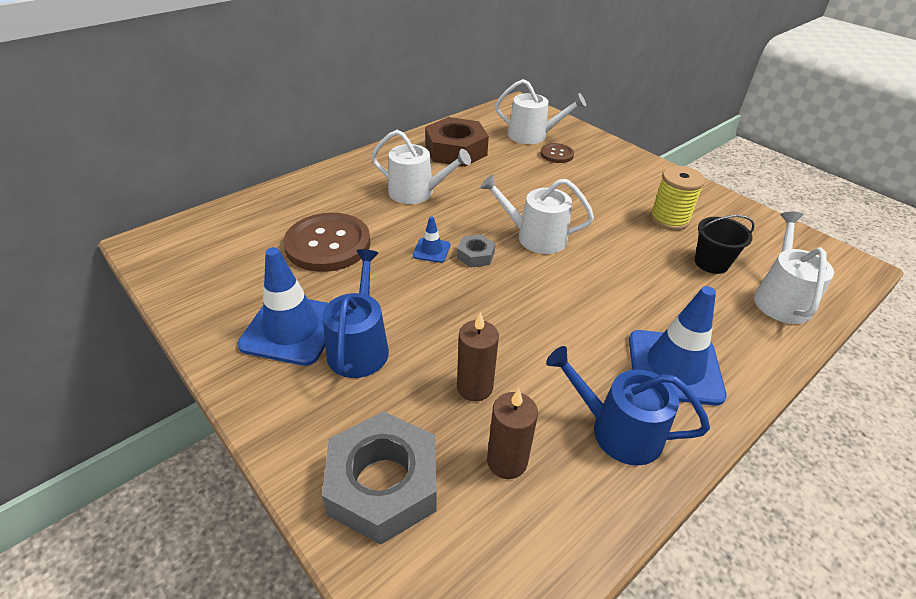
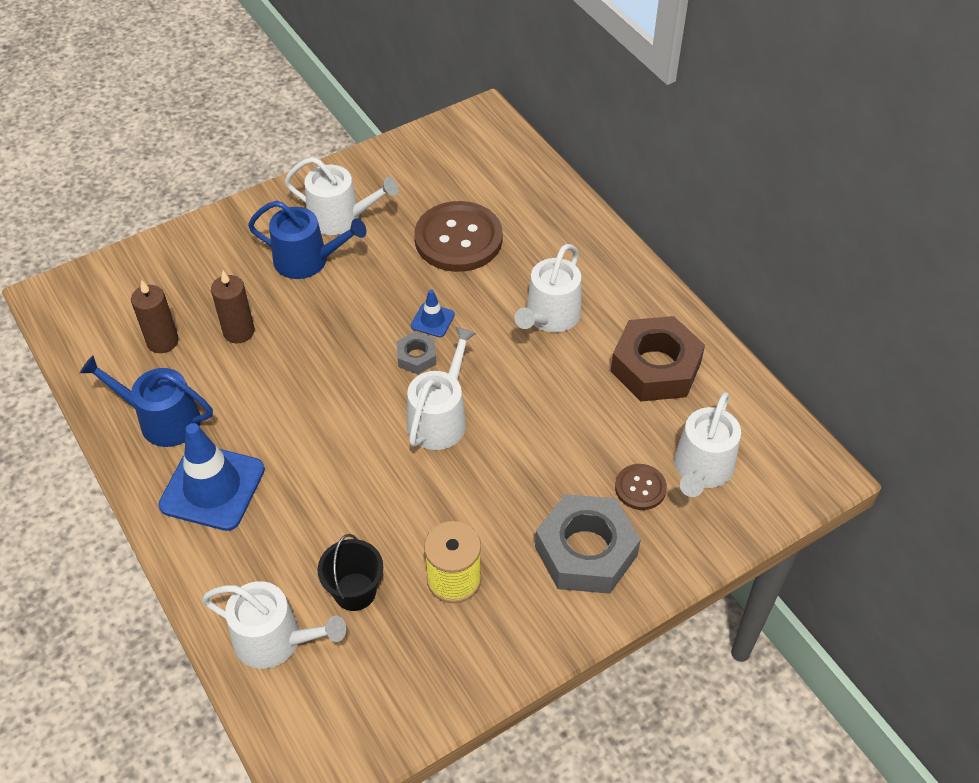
camera: 100 degrees right, 10 degrees up
(292, 329) = (340, 218): blue traffic cone -> white watering can
(383, 484) = (171, 270): grey nut -> grey nut (586, 551)
(618, 430) = (162, 420): blue watering can -> blue watering can turned 105 degrees counterclockwise

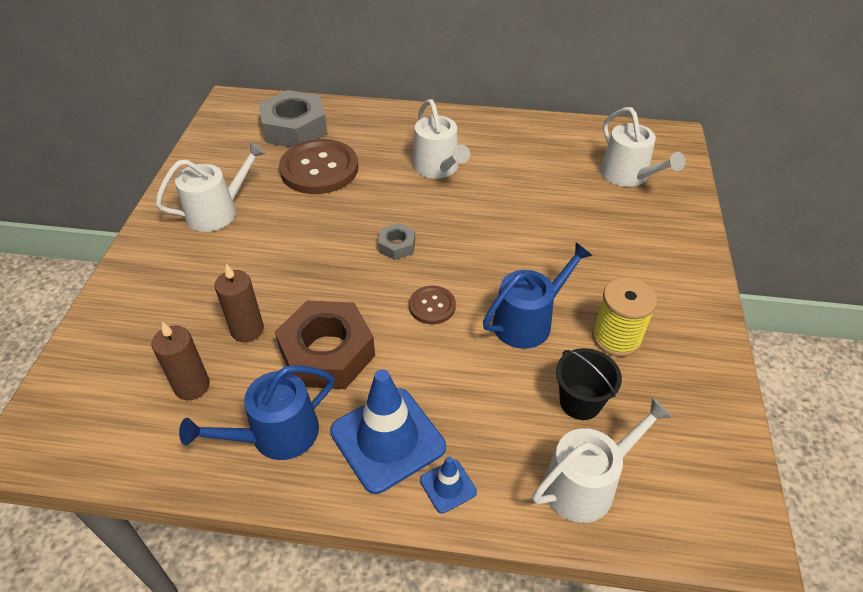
camera: 50 degrees left, 5 degrees down
(307, 260) = (232, 251): blue watering can -> blue watering can (528, 321)
(432, 320) = (374, 220): blue traffic cone -> blue traffic cone (448, 486)
(440, 418) = (465, 264): white watering can -> none
(586, 551) = (648, 259): grey nut -> grey nut (294, 128)
(640, 488) = (619, 207): brown button -> brown button (432, 306)
(655, 367) = (530, 150): brown nut -> brown nut (327, 353)

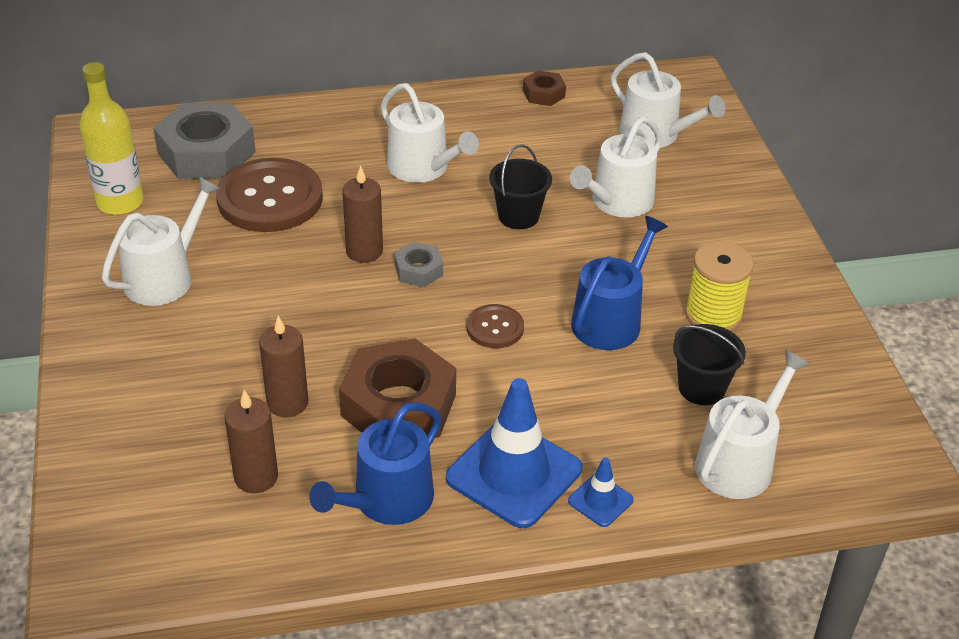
camera: 20 degrees left, 5 degrees down
(219, 152) = (120, 202): none -> yellow bottle
(364, 222) = (364, 251): none -> brown candle
(492, 219) = (518, 216): none -> black bucket
(554, 129) = (543, 94): none -> brown nut
(575, 223) = (617, 202): none -> white watering can

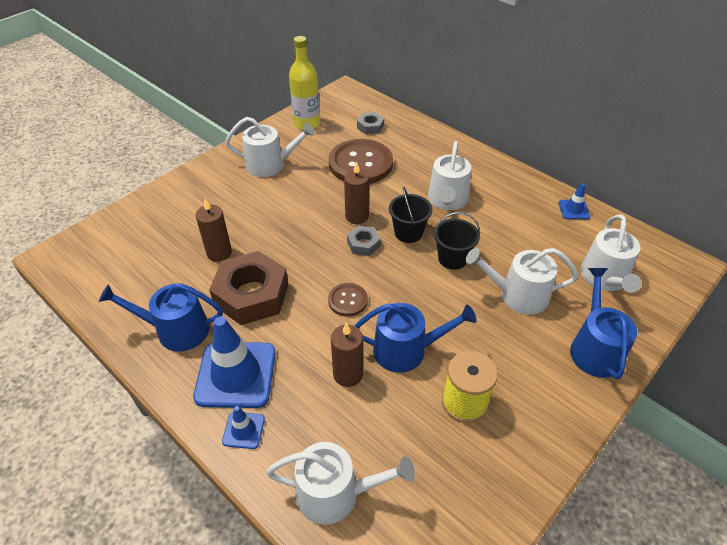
camera: 55 degrees right, 5 degrees up
(206, 152) = (370, 127): grey nut -> grey nut, size x0.48
(256, 477) = (159, 271): brown candle -> brown candle (348, 374)
(543, 94) = (573, 210): brown nut -> blue traffic cone
(701, 388) = (388, 432): black bucket -> black bucket (408, 233)
(730, 195) = (594, 348): none -> blue watering can

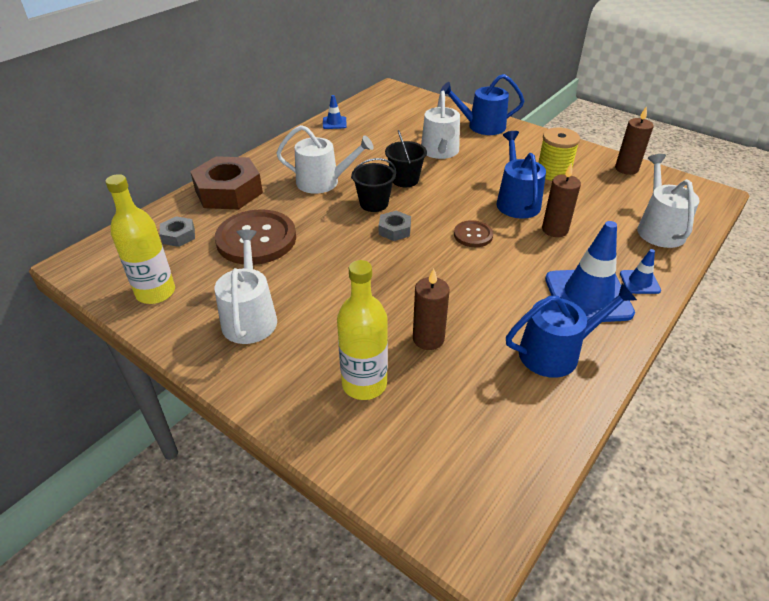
camera: 95 degrees left, 5 degrees down
(176, 330) = (556, 352): blue watering can -> blue watering can turned 105 degrees counterclockwise
(189, 217) = (364, 384): none -> yellow bottle
(251, 295) = (486, 300): brown nut -> brown nut (228, 191)
(357, 216) = (352, 236): brown candle -> brown candle (626, 169)
(605, 278) = (413, 117): white watering can -> none

